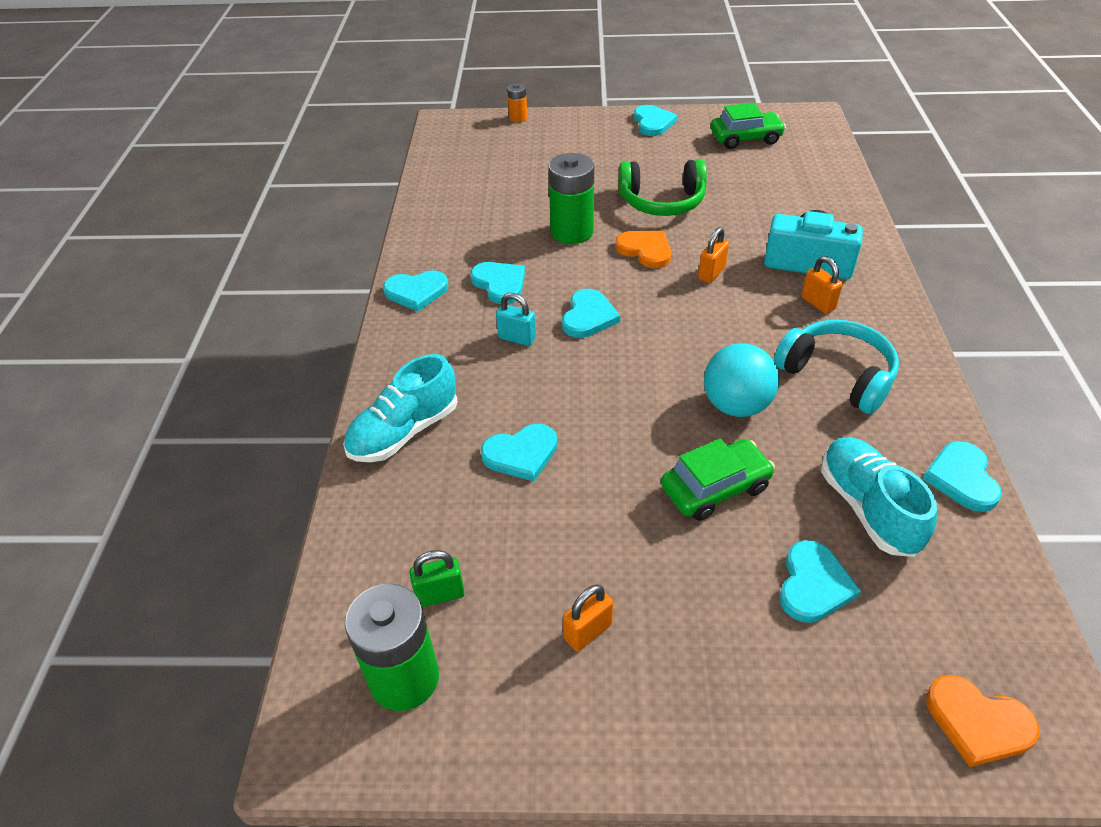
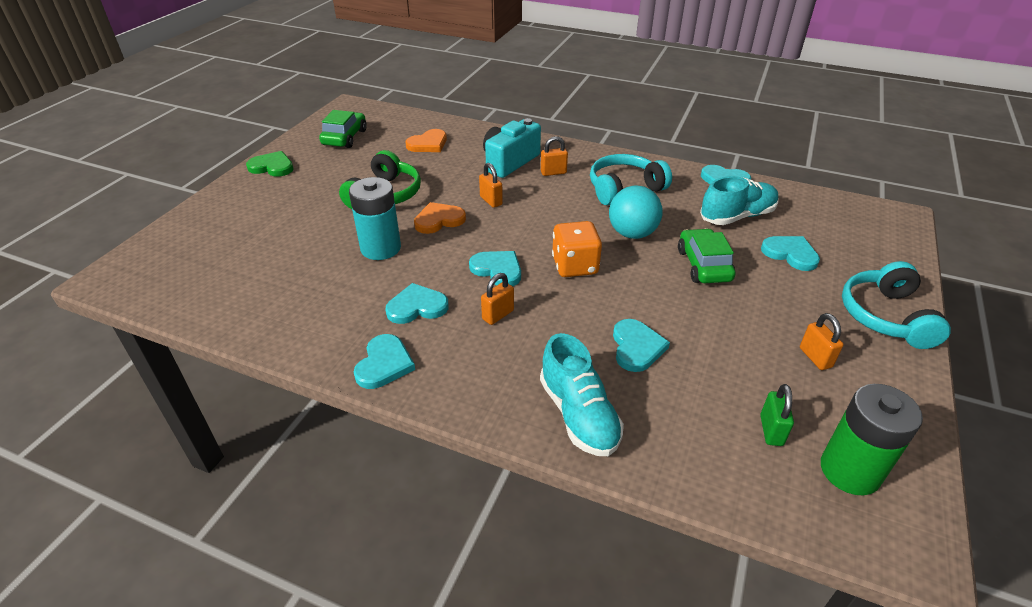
camera: 70 degrees left, 5 degrees down
(517, 338) = (498, 315): turquoise padlock -> orange padlock
(518, 118) = (166, 231): orange battery -> none
(572, 232) = (380, 248): green battery -> turquoise battery
(634, 372) = (575, 266): none -> orange dice
(653, 123) = (272, 167): turquoise heart -> green heart
(729, 721) = (886, 316): none -> turquoise headphones
(867, 508) = (737, 216): turquoise shoe -> turquoise shoe turned 150 degrees clockwise
(978, 722) = (884, 235): orange heart -> orange heart (428, 144)

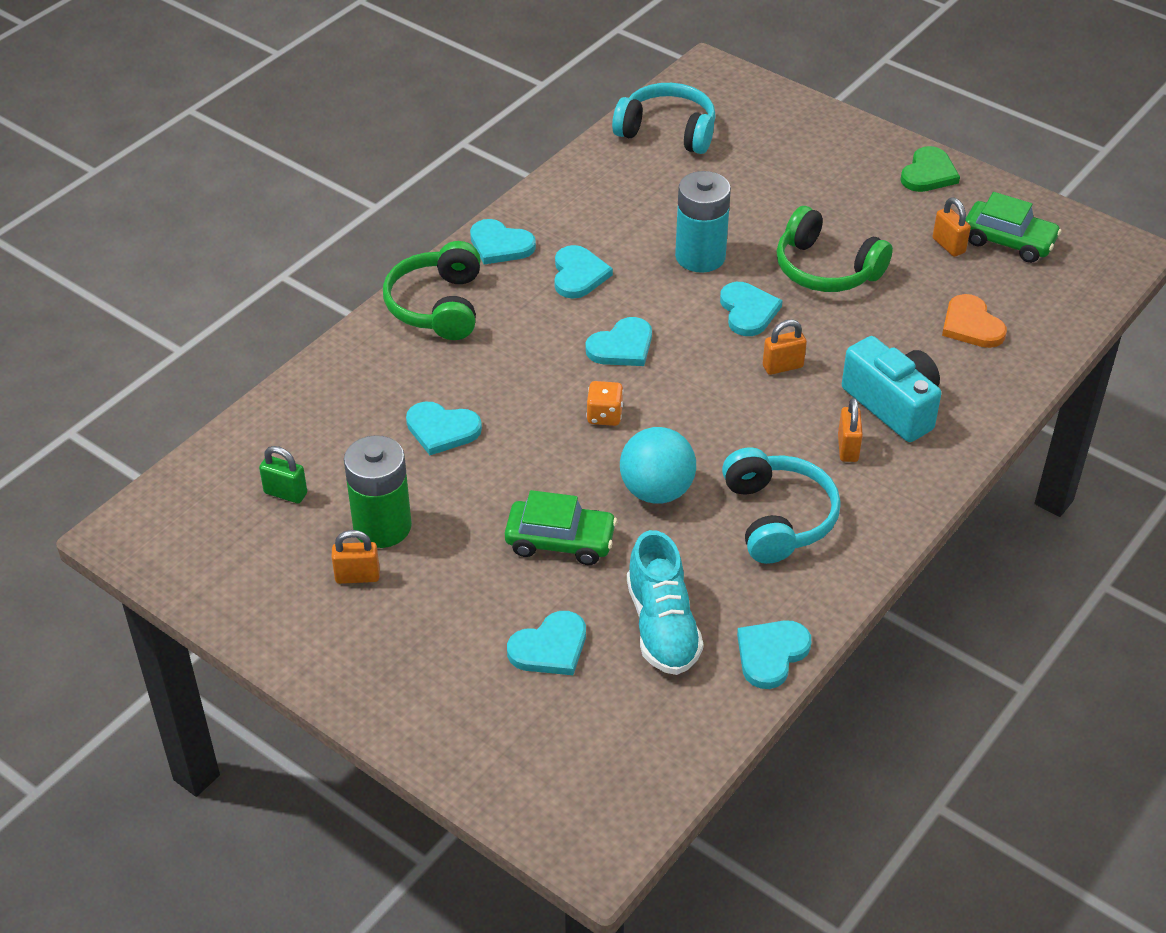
camera: 105 degrees right, 5 degrees up
(439, 220) = (748, 311): orange heart -> turquoise heart
(483, 388) = (438, 306): none -> green headphones
(498, 315) = (540, 333): orange padlock -> orange padlock (948, 245)
(575, 266) = (604, 415): orange dice -> orange dice, size x0.61
(578, 414) = (373, 362): turquoise shoe -> none
(850, 471) = (214, 530): green battery -> green battery (382, 526)
(886, 316) = (388, 685): turquoise headphones -> turquoise headphones (667, 131)

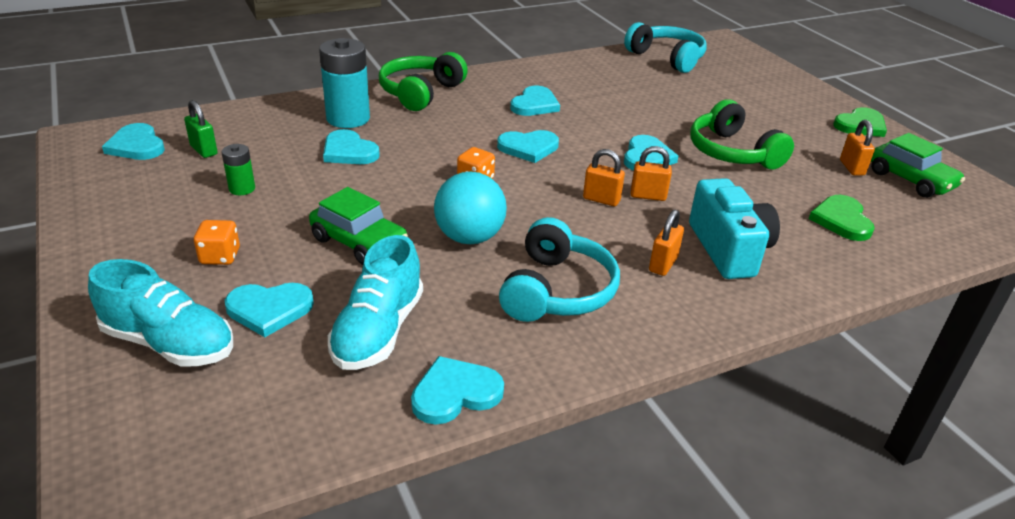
camera: 25 degrees right, 10 degrees down
(357, 576) = (188, 210): orange padlock -> orange padlock (601, 199)
(382, 526) = (242, 189): green battery -> green battery, size x0.51
(447, 614) = (220, 256): none -> orange dice
(499, 717) = (169, 343): none -> turquoise shoe
(500, 245) = (495, 77): turquoise heart -> turquoise heart (136, 146)
(700, 256) = (635, 120): turquoise battery -> turquoise battery (348, 118)
(971, 325) = (841, 220): orange heart -> green heart

